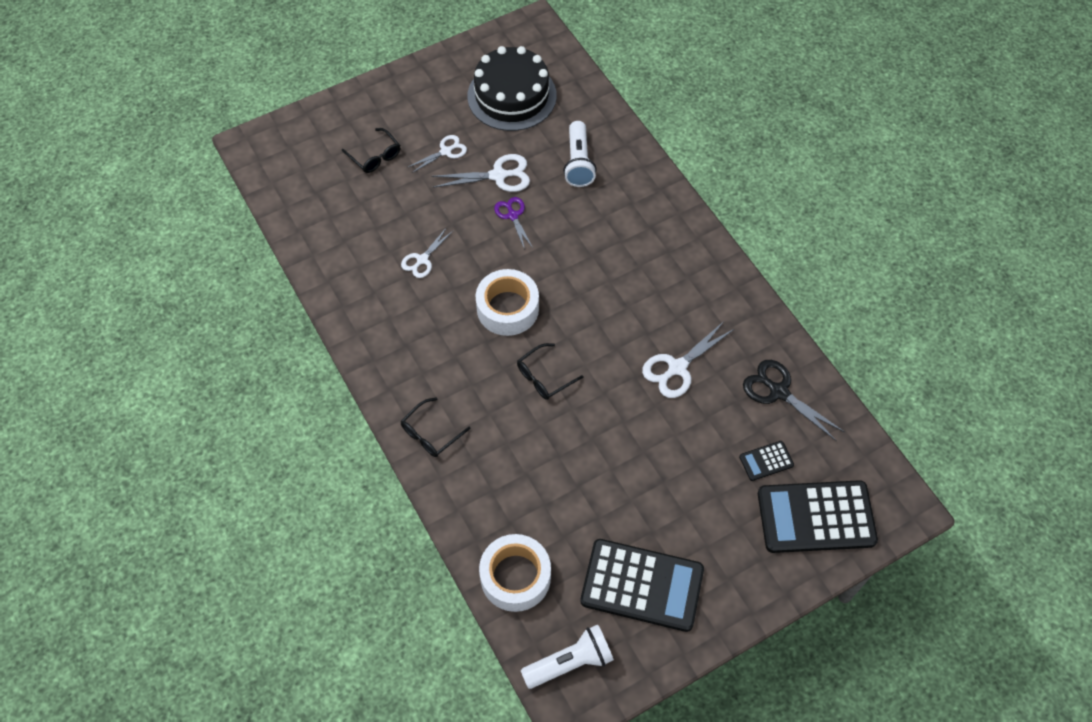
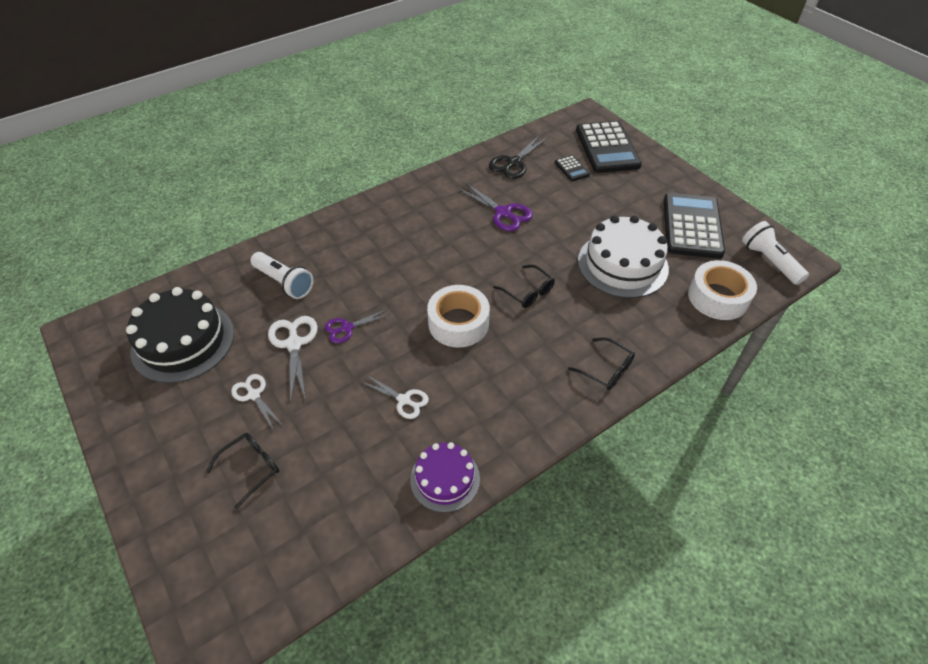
camera: 95 degrees left, 10 degrees down
(339, 287) = (445, 479): none -> purple cake
(578, 162) = (284, 282): white flashlight -> white flashlight turned 45 degrees clockwise
(578, 483) = (622, 264): none -> white cake
(677, 368) = (503, 213): white scissors -> purple scissors

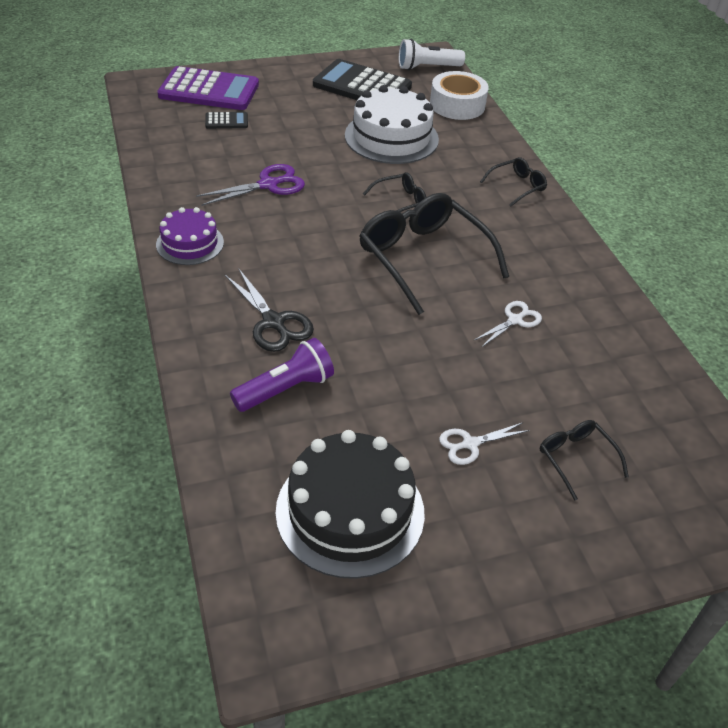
camera: 75 degrees left, 5 degrees down
(284, 282) = (285, 389): white flashlight -> purple flashlight
(294, 344) = (401, 395): white scissors -> none
(347, 328) = (394, 344): purple scissors -> none
(445, 479) = (615, 313): purple cake -> purple cake (190, 243)
(458, 323) = (423, 258): white tape -> black glasses
(514, 163) = (184, 154): black scissors -> black scissors (273, 322)
(607, 148) = (209, 90): black calculator -> purple calculator

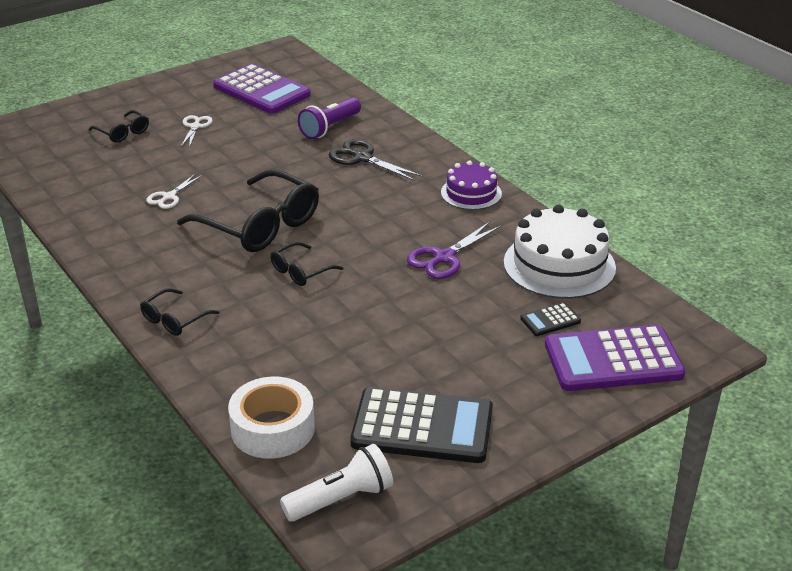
camera: 165 degrees right, 10 degrees down
(350, 511) = (262, 90): black cake -> purple calculator
(391, 137) = (343, 349): white cake -> white cake (559, 265)
(470, 444) = (195, 126): white scissors -> white scissors turned 45 degrees counterclockwise

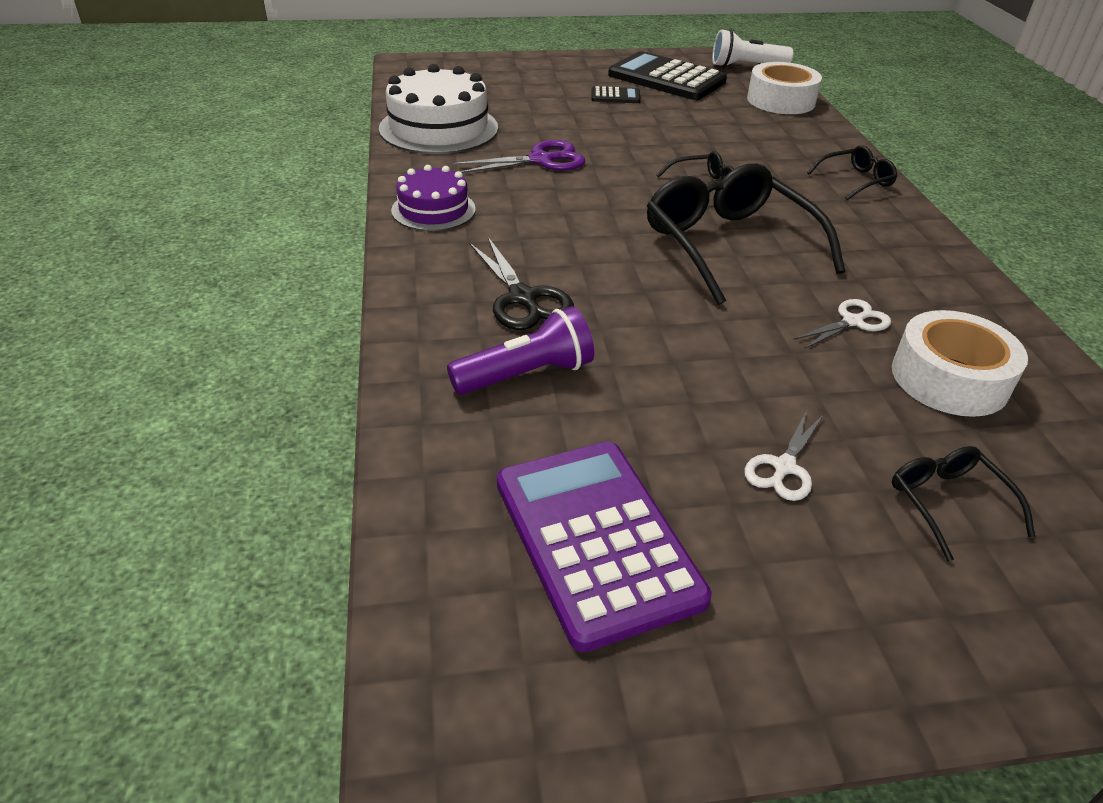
camera: 155 degrees left, 5 degrees up
(114, 181) = (949, 378): none -> white tape
(550, 320) = (502, 100): black calculator -> black calculator (615, 96)
(613, 360) = (487, 73): purple calculator -> none

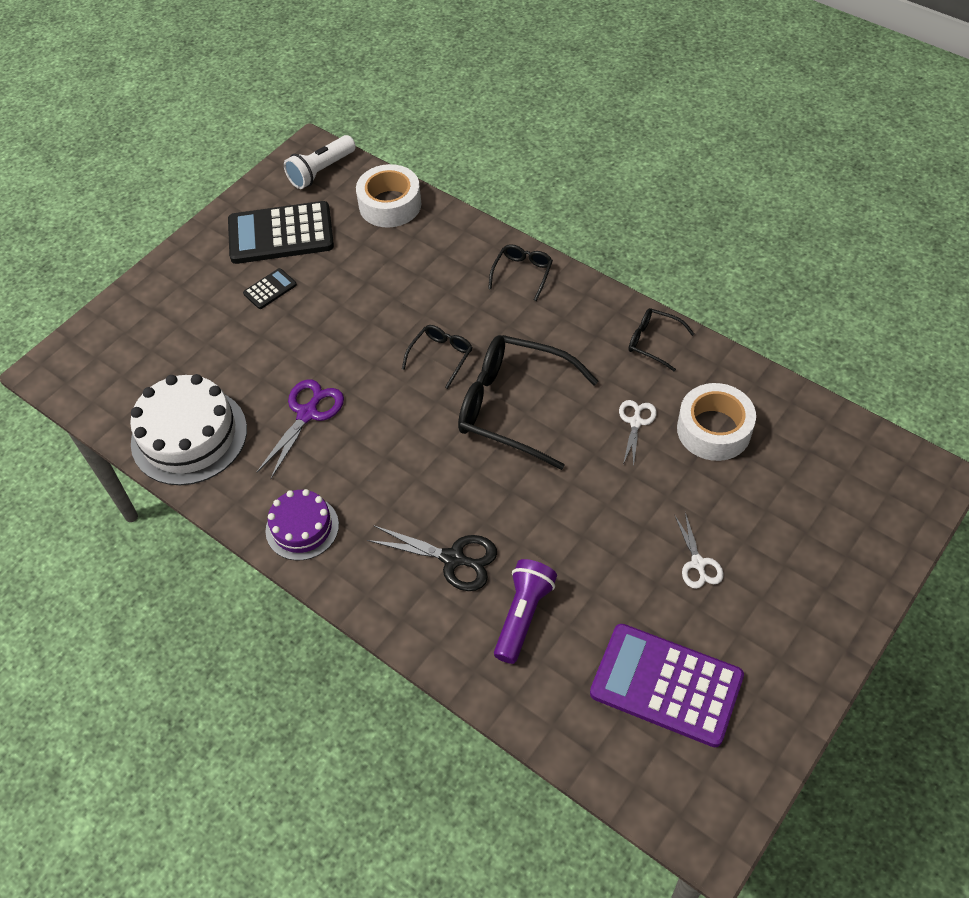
camera: 40 degrees left, 15 degrees up
(948, 503) = (777, 522): black glasses -> black glasses (653, 342)

